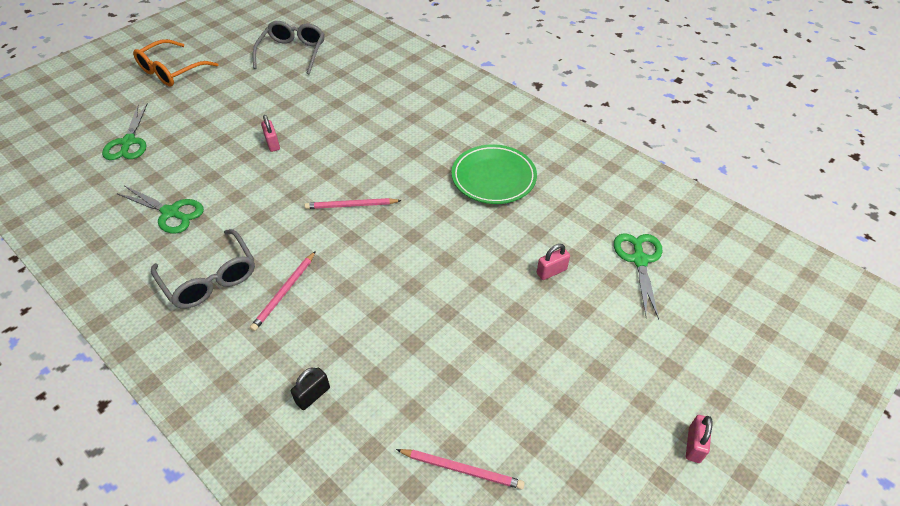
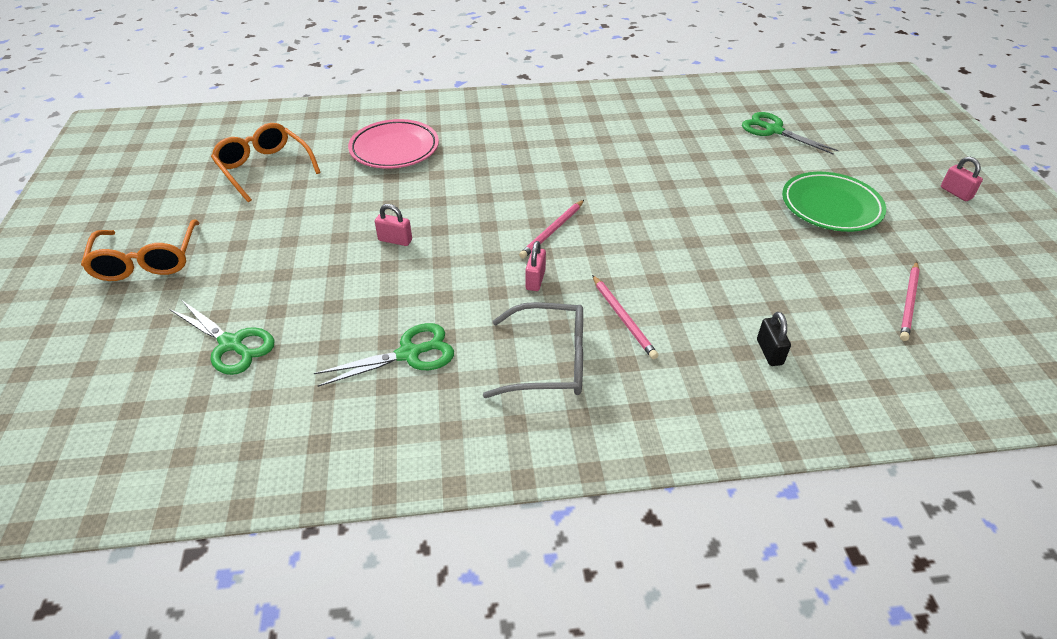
camera: 50 degrees left, 5 degrees down
(293, 53) = (264, 168): grey glasses -> orange glasses
(369, 85) = (394, 149): none -> pink plate
(462, 469) = (909, 302): pink pencil -> pink pencil turned 150 degrees clockwise
(493, 178) = (611, 146): green plate -> green plate (831, 206)
(551, 271) = (747, 170): pink padlock -> pink padlock (535, 280)

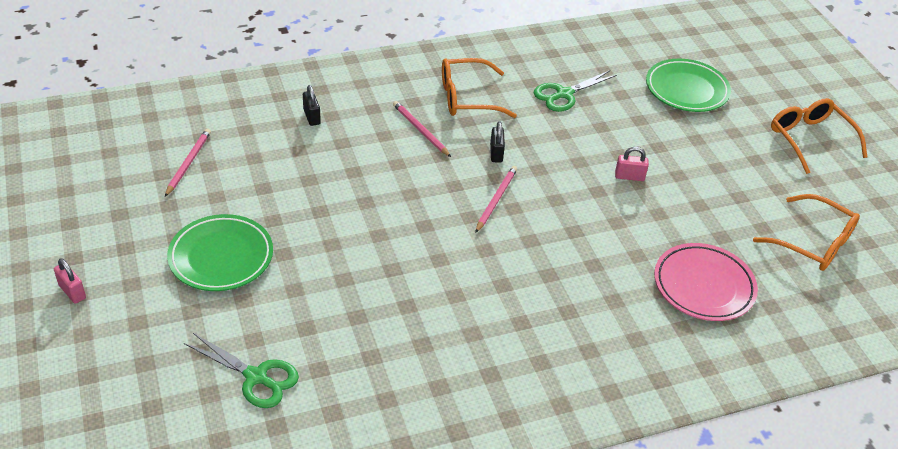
camera: 165 degrees right, 0 degrees up
(231, 344) = (686, 90): green scissors -> green plate
(535, 280) = (496, 153): pink padlock -> black padlock
(549, 361) = (467, 98): grey glasses -> orange glasses

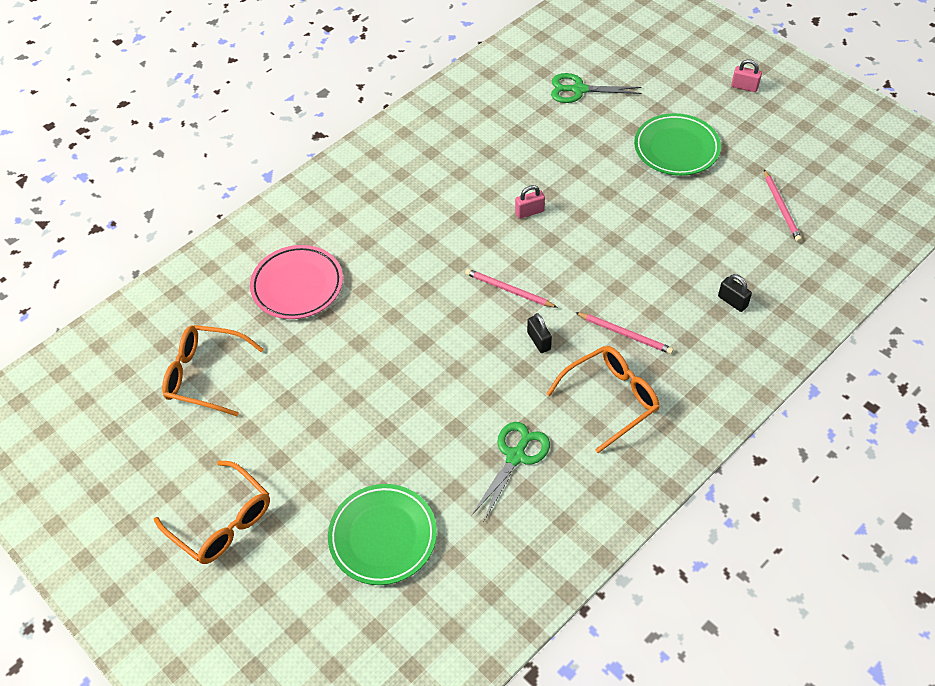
camera: 160 degrees right, 10 degrees up
(496, 200) = (508, 290): pink pencil -> pink pencil turned 120 degrees clockwise
(629, 176) = (401, 373): pink padlock -> pink padlock (529, 212)

